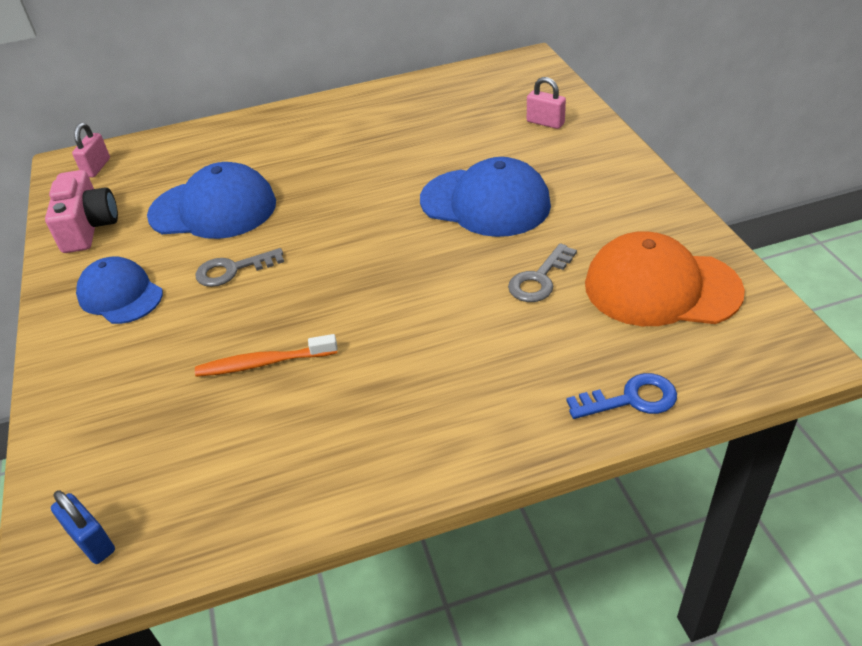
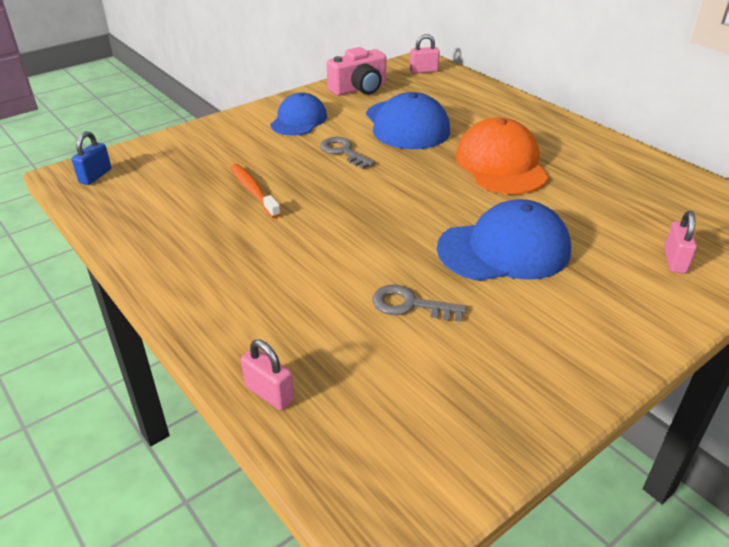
camera: 65 degrees right, 5 degrees down
(485, 203) = (504, 249): blue cap -> blue cap turned 105 degrees counterclockwise
(631, 399) = (269, 393): blue key -> pink padlock
(661, 288) = (440, 394): orange cap -> orange cap (501, 164)

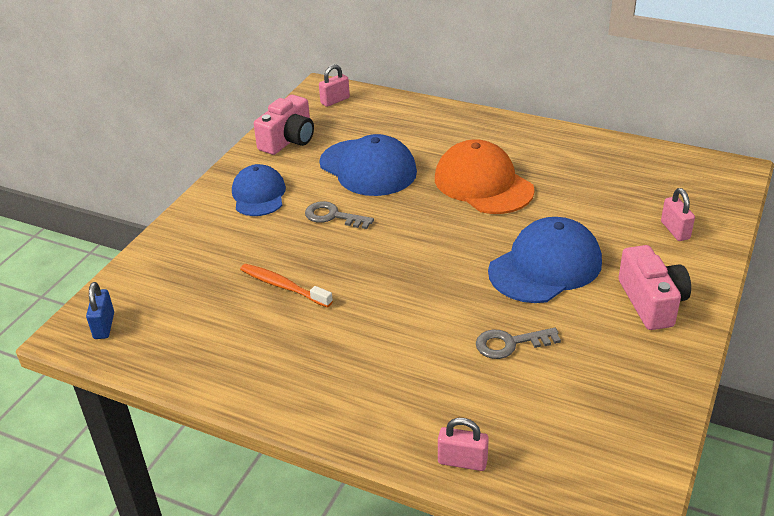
camera: 25 degrees left, 0 degrees up
(593, 319) = (651, 302): none -> pink camera

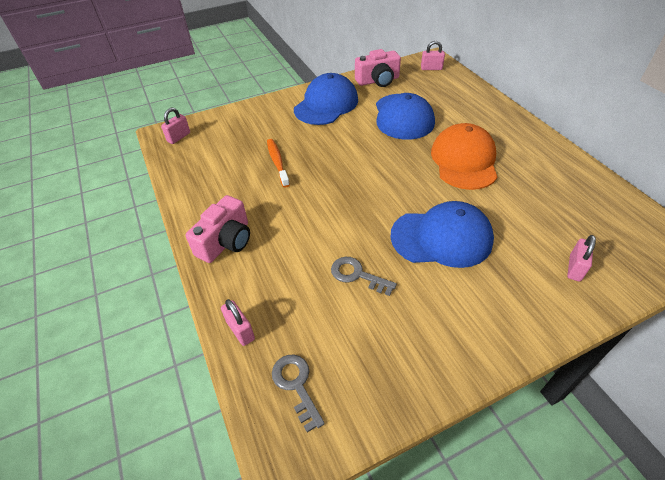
camera: 40 degrees right, 10 degrees up
(104, 326) = (179, 137): blue padlock -> pink padlock
(259, 195) = (326, 104): blue cap -> blue cap, size x1.51
(333, 216) = (350, 136): grey key -> grey key (296, 385)
(651, 302) = (490, 310): pink camera -> pink camera (226, 241)

